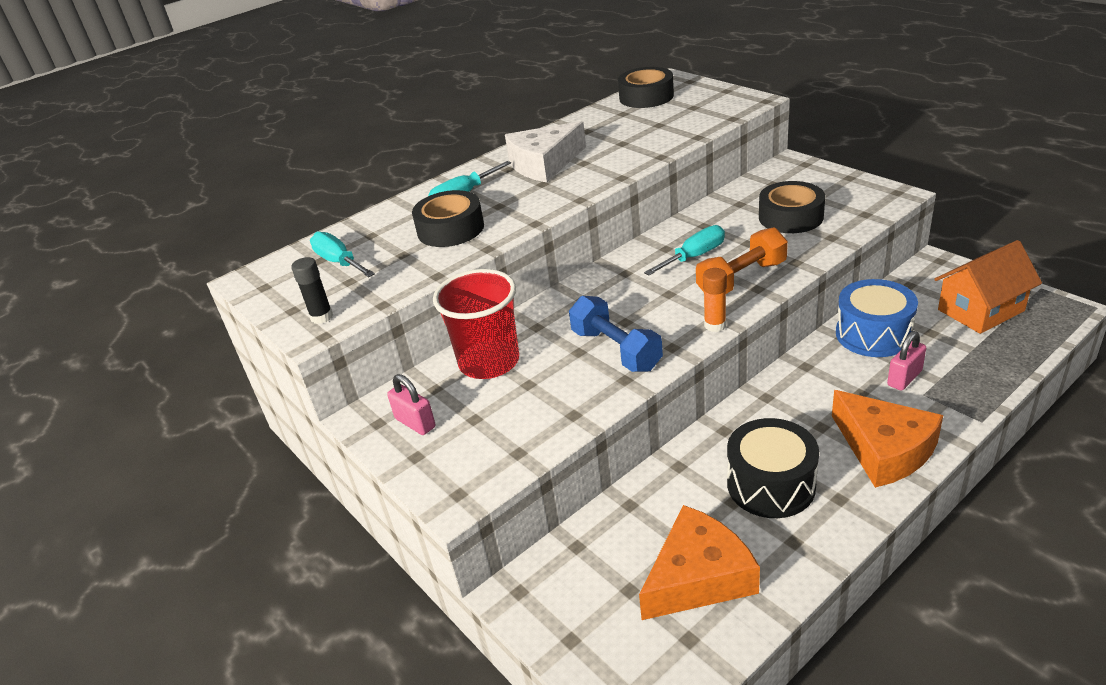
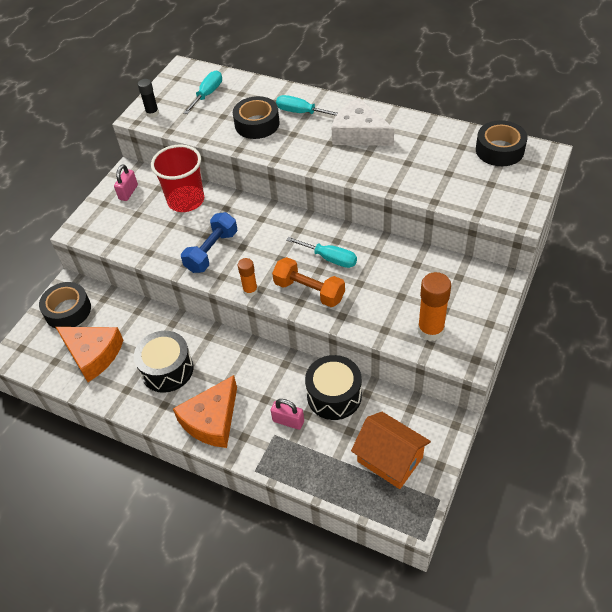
camera: 65 degrees right, 15 degrees up
(790, 217) = (406, 299): black tape -> black tape (68, 310)
(845, 210) = (430, 330): none -> orange glue stick
(873, 334) = (334, 395): blue drum -> black drum

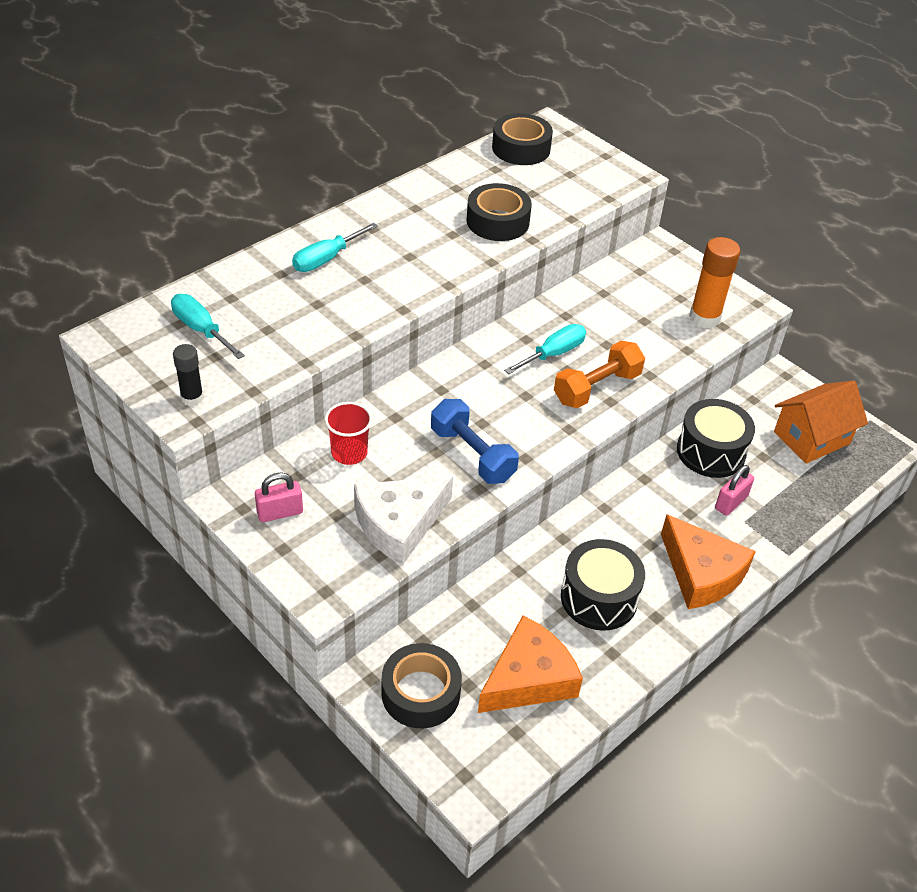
camera: 75 degrees left, 5 degrees down
(128, 192) = (280, 512): pink padlock -> pink padlock turned 60 degrees counterclockwise
(186, 200) = (349, 453): red cup -> red cup, size x0.60
(250, 291) = (567, 438): orange glue stick -> none
(257, 124) = (316, 303): black tape -> black tape (497, 221)
(359, 133) = (411, 228): white cheese -> white cheese (399, 524)

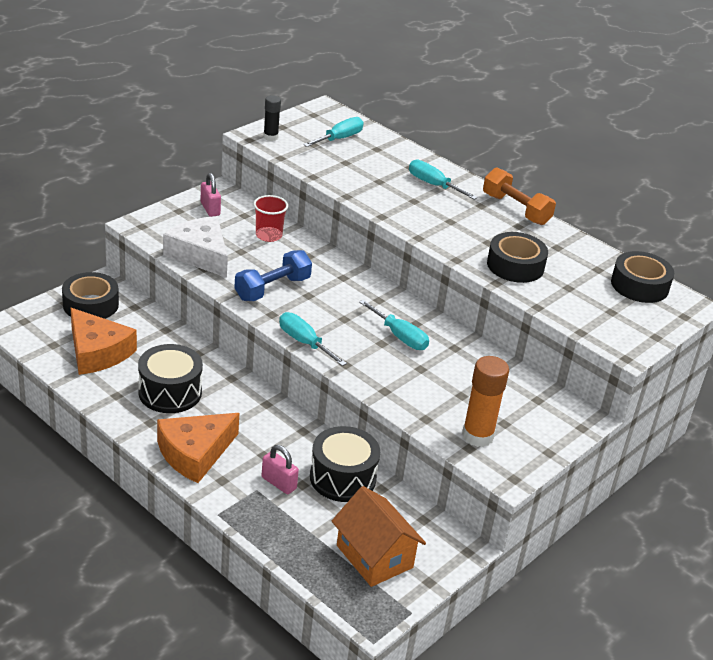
camera: 85 degrees right, 10 degrees down
(577, 432) = (304, 342): none -> turquoise screwdriver
(597, 388) = (360, 357): orange dumbbell -> orange dumbbell (516, 209)

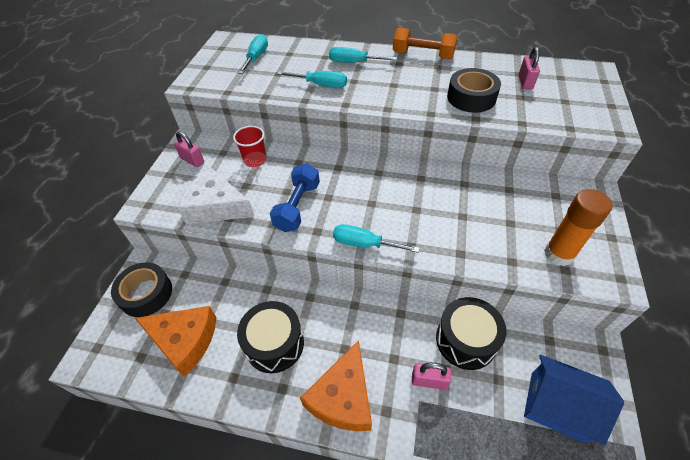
camera: 25 degrees left, 15 degrees up
(270, 137) = (205, 79): black glue stick -> none
(374, 556) = (557, 406): orange house -> blue house
(400, 336) = (422, 196): turquoise screwdriver -> turquoise screwdriver (321, 85)
(593, 279) = (525, 82): none -> pink padlock
(639, 285) = (554, 72): black tape -> none

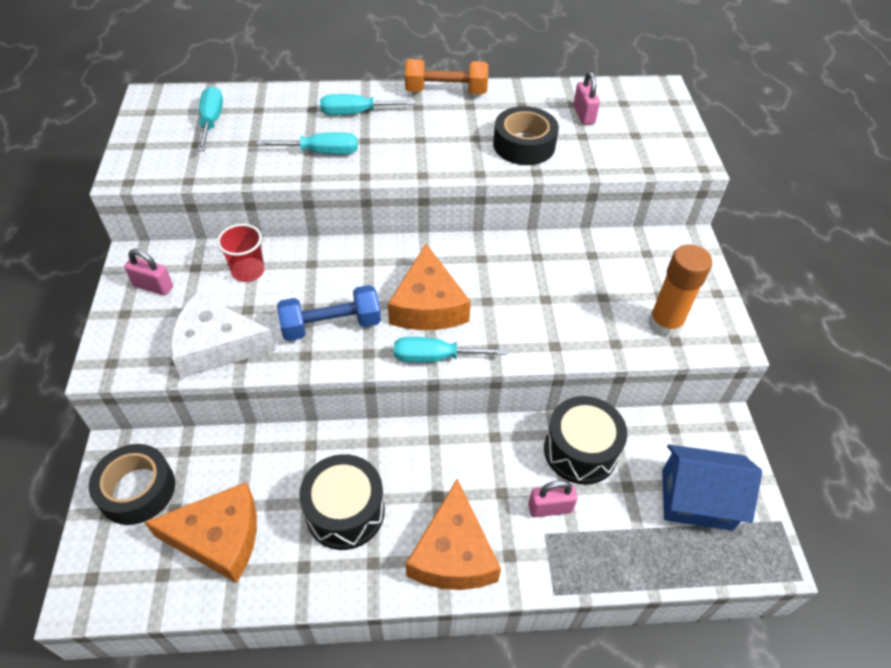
camera: 20 degrees left, 0 degrees up
(297, 206) = (331, 325): blue dumbbell -> blue dumbbell turned 75 degrees clockwise
(371, 205) = (428, 305): none -> orange cheese

